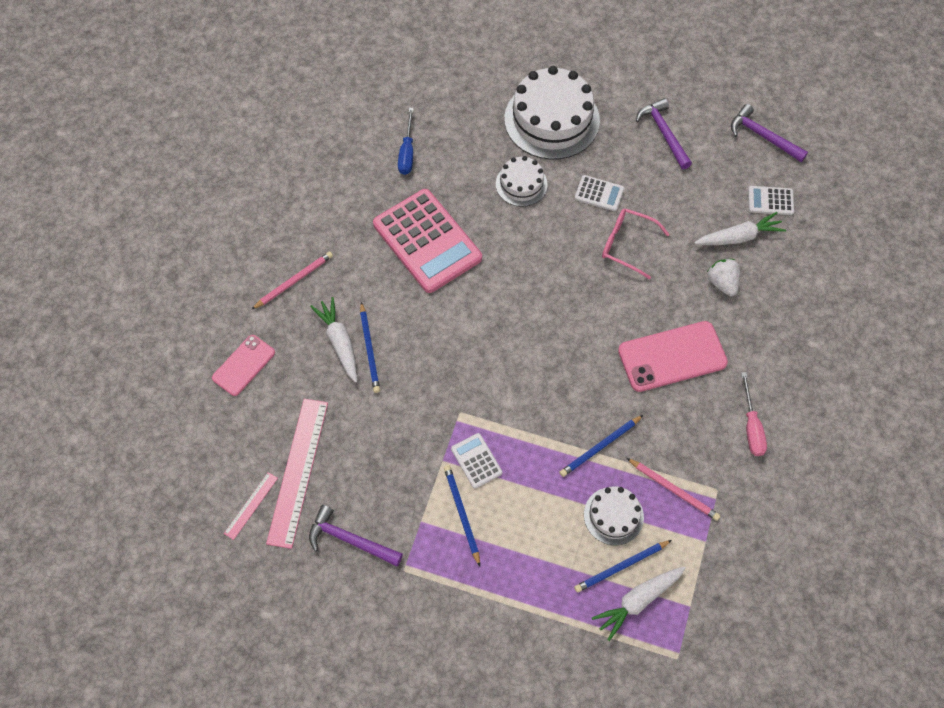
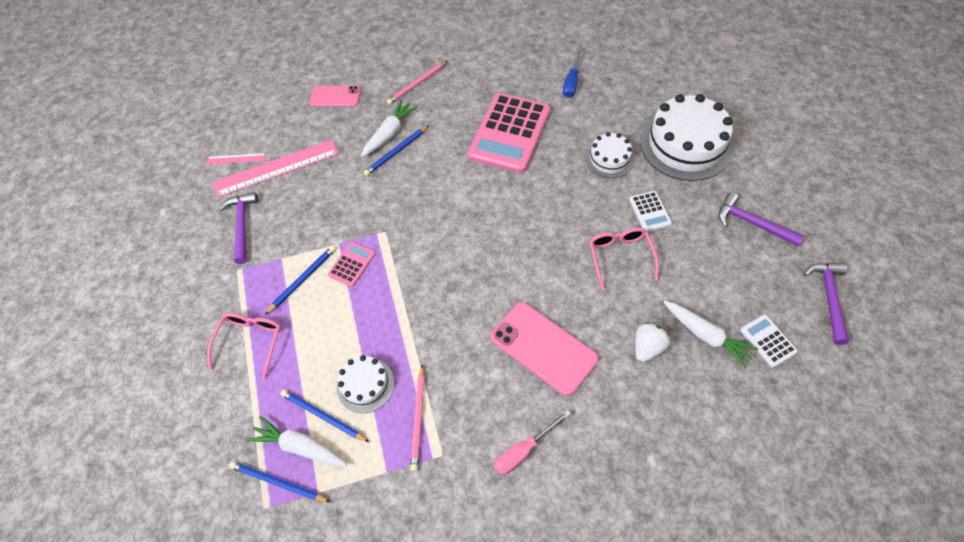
camera: 60 degrees right, 5 degrees down
(294, 281) = (417, 84): pink pencil -> pink pencil turned 120 degrees clockwise
(407, 152) = (572, 81): blue screwdriver -> blue screwdriver turned 45 degrees counterclockwise
(476, 461) = (352, 264): white calculator -> pink calculator
(499, 595) = (250, 341): none -> pink glasses
(600, 447) = (420, 341): blue pencil -> blue pencil (278, 483)
(664, 133) = (752, 223): purple hammer -> purple hammer turned 90 degrees counterclockwise

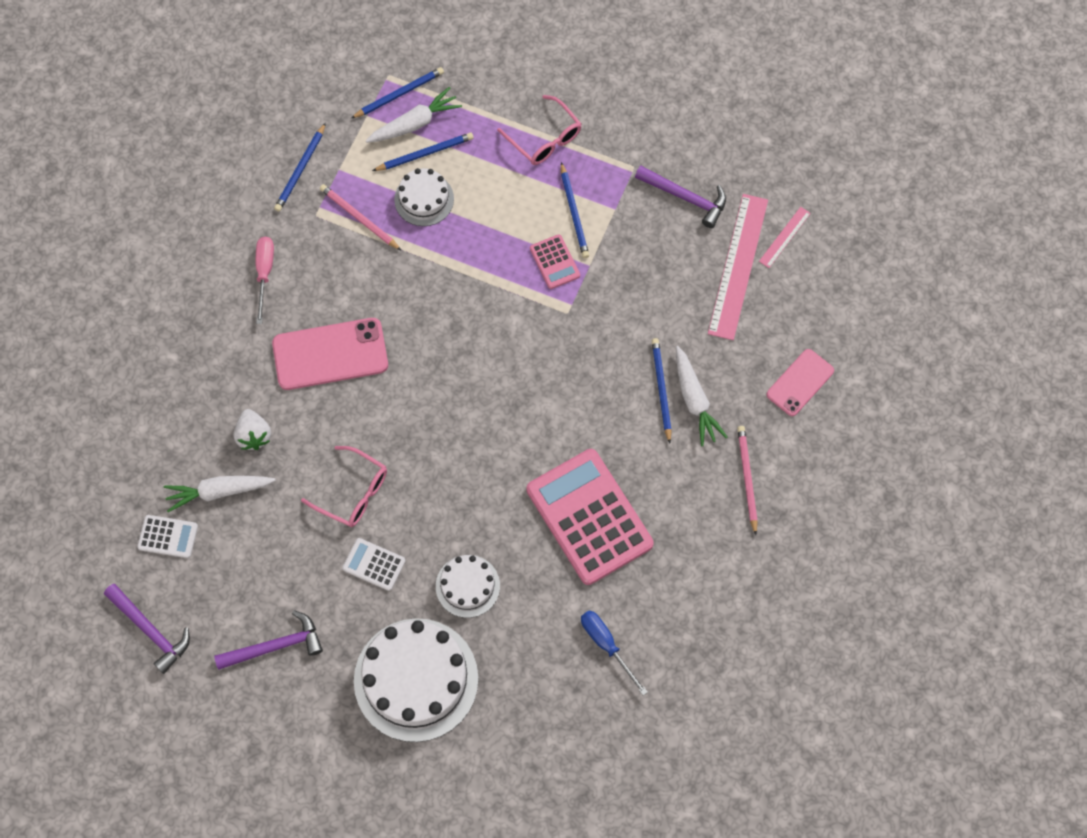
camera: 125 degrees right, 10 degrees up
(410, 504) = (300, 170): none -> blue pencil

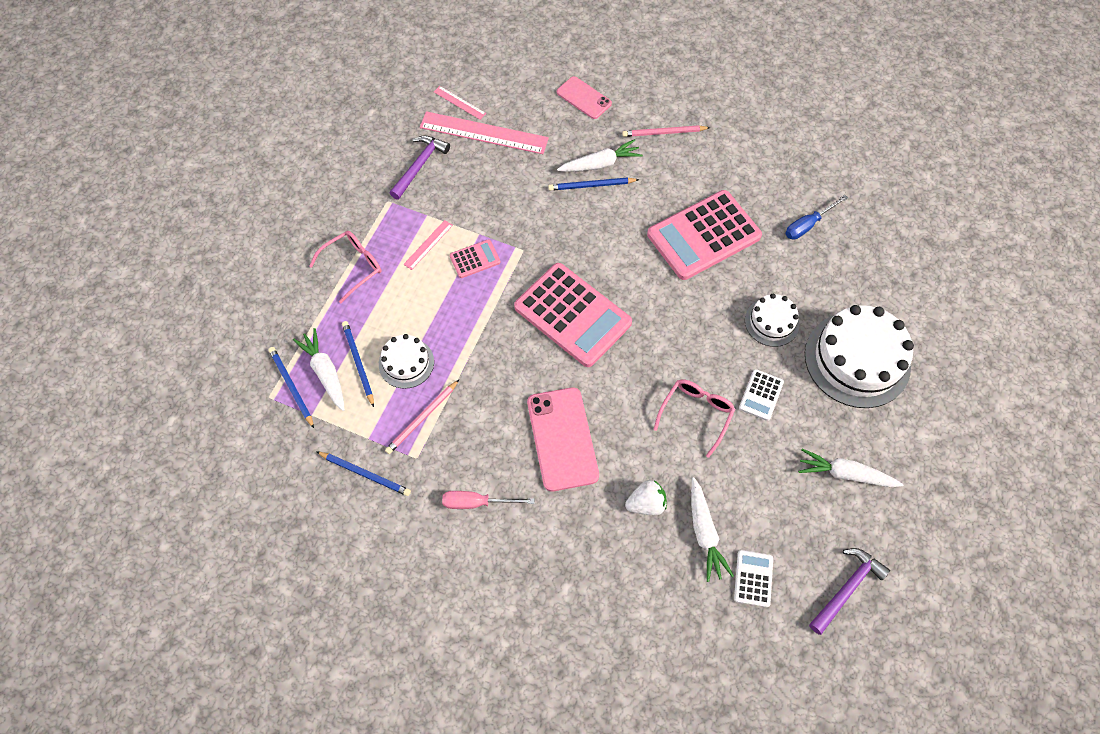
camera: 90 degrees left, 5 degrees down
(275, 646) = (845, 474): purple hammer -> white carrot
(480, 366) = (572, 315): none -> pink calculator
(574, 213) = (428, 244): blue pencil -> pink ruler

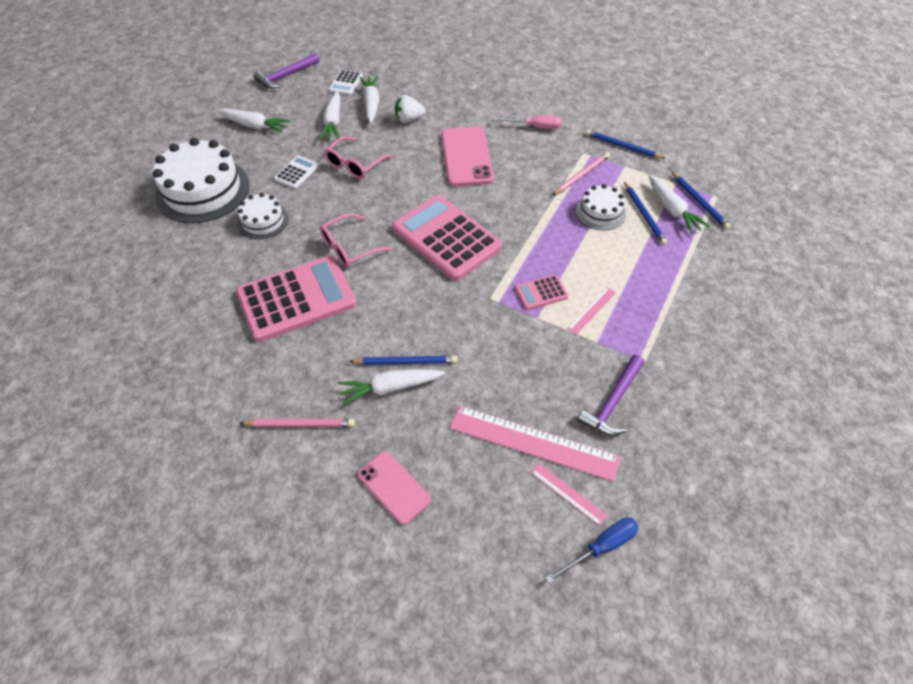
camera: 175 degrees left, 10 degrees down
(353, 266) = (668, 294): pink glasses -> pink glasses (349, 248)
(745, 489) = (333, 122): none -> white carrot
(808, 225) = (182, 302): blue screwdriver -> blue screwdriver (601, 547)

